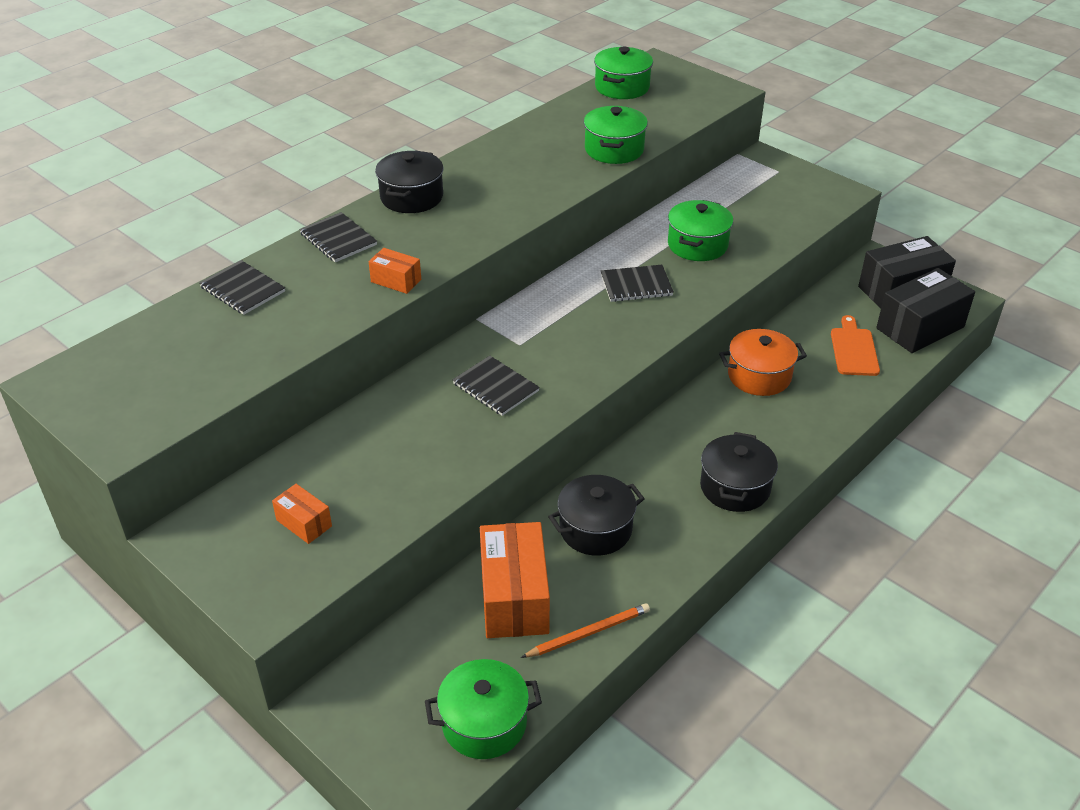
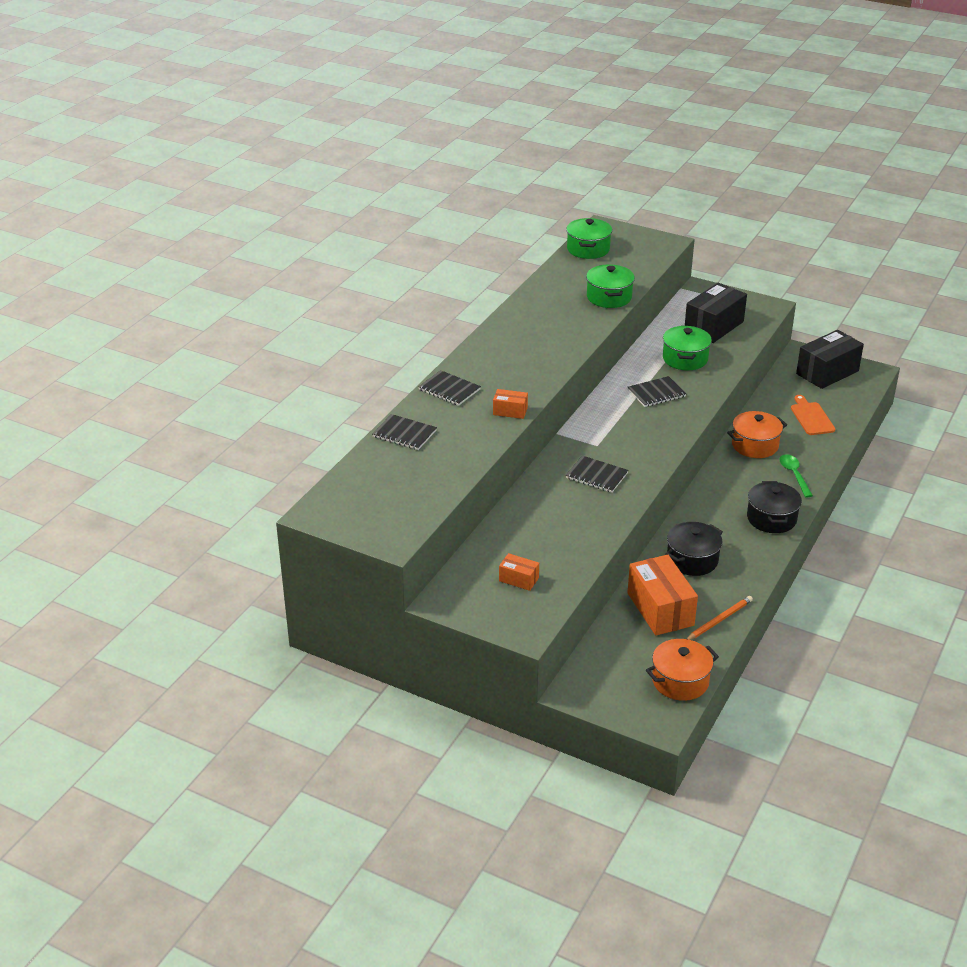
camera: 15 degrees left, 5 degrees down
(411, 197) = (483, 352): black pot -> none
(484, 723) = (680, 681): green pot -> orange pot
(795, 428) = (794, 475): none -> green spoon
(920, 328) = (850, 395): black box -> black box (714, 326)

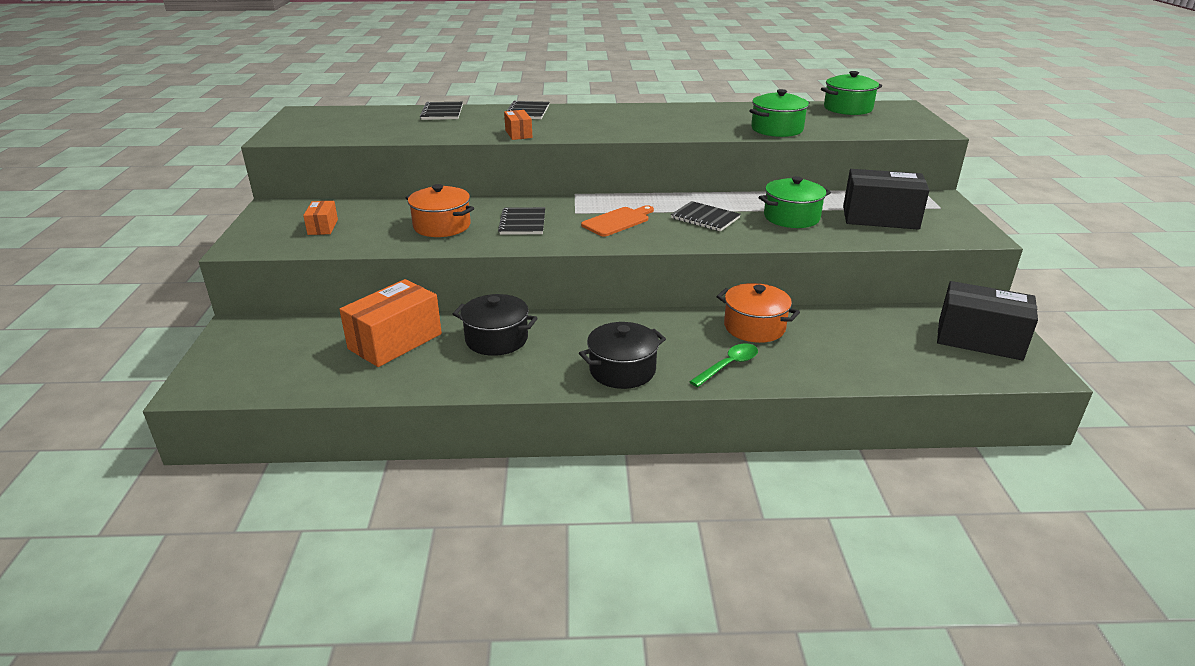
camera: 60 degrees right, 5 degrees down
(680, 681) = (273, 381): orange pot -> orange pot (442, 226)
(719, 620) = (397, 380): orange pencil -> none
(811, 417) = (865, 350): orange cutting board -> orange cutting board (617, 221)

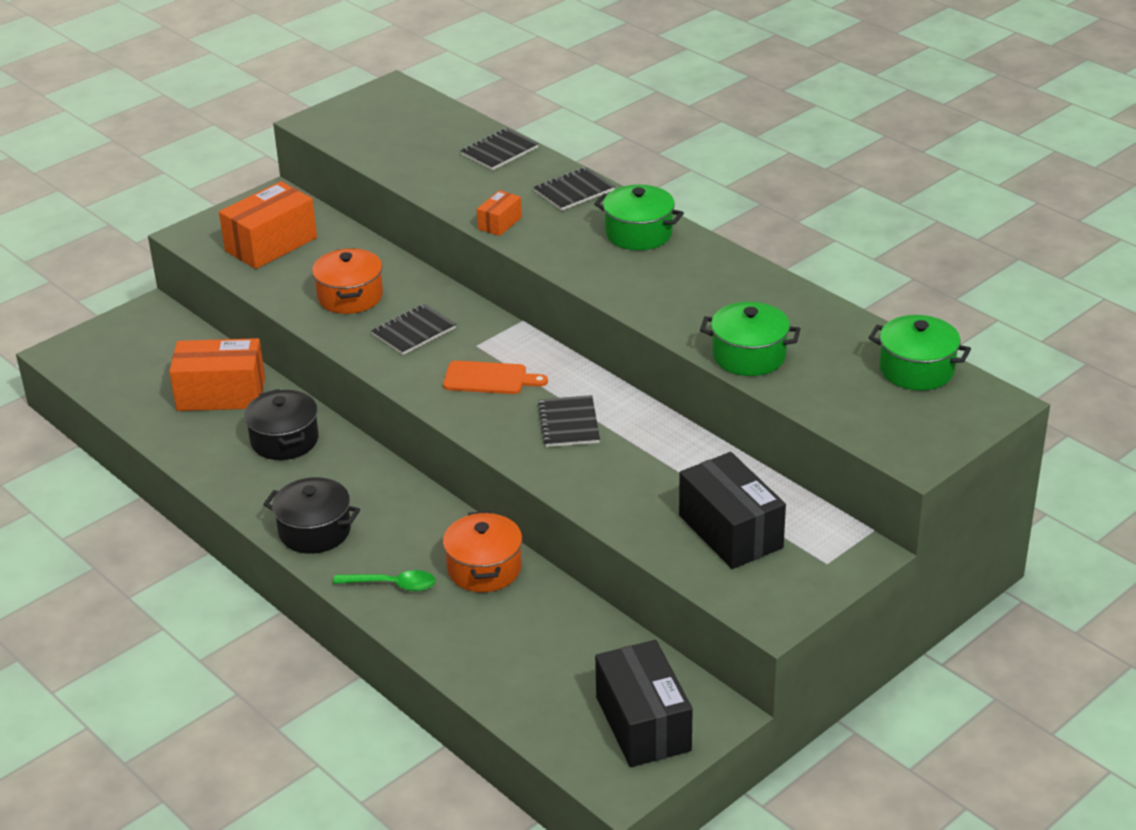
camera: 50 degrees right, 5 degrees up
(323, 227) = (271, 244): orange box -> orange box, size x2.02
(791, 217) = (646, 474): green pot -> green pot (638, 234)

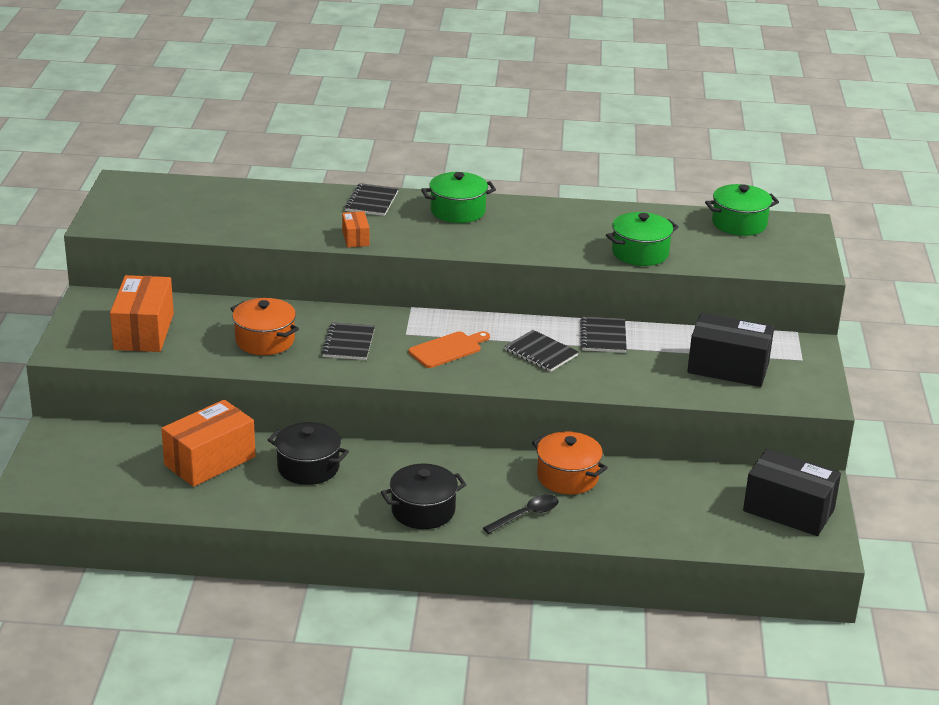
camera: 45 degrees left, 5 degrees down
(392, 585) = (526, 515): green spoon -> black spoon
(499, 151) = (276, 195): black notebook -> black notebook (603, 336)

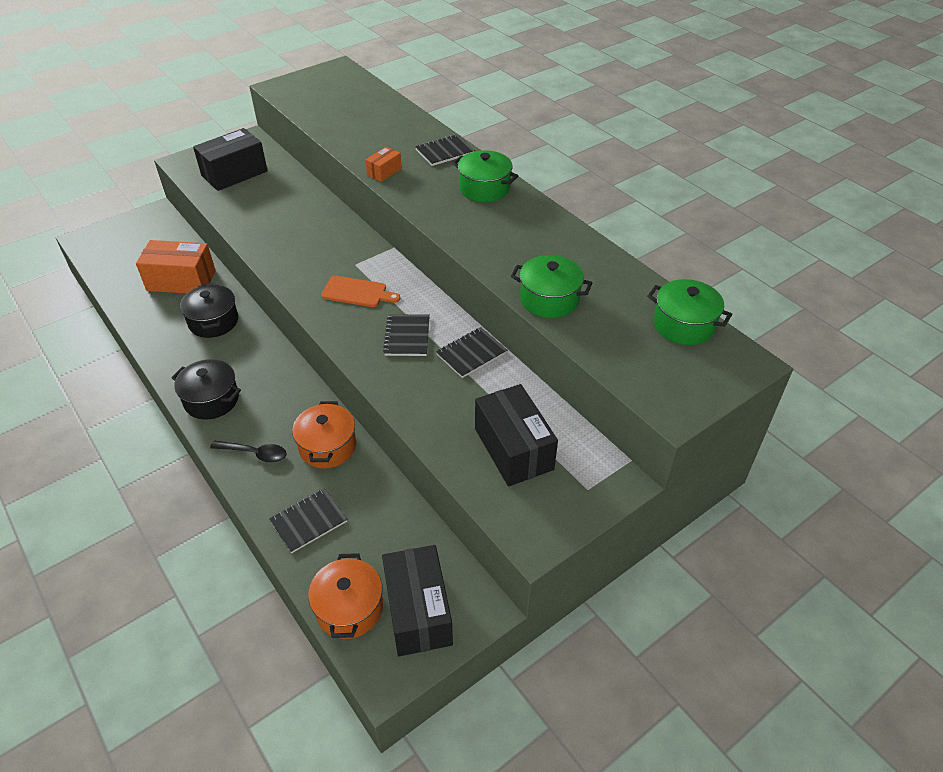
camera: 50 degrees right, 15 degrees up
(144, 331) = (234, 173): orange box -> black box
(265, 341) = (276, 217): orange pot -> orange pot (349, 608)
(348, 343) = (313, 249): black notebook -> black notebook (308, 521)

